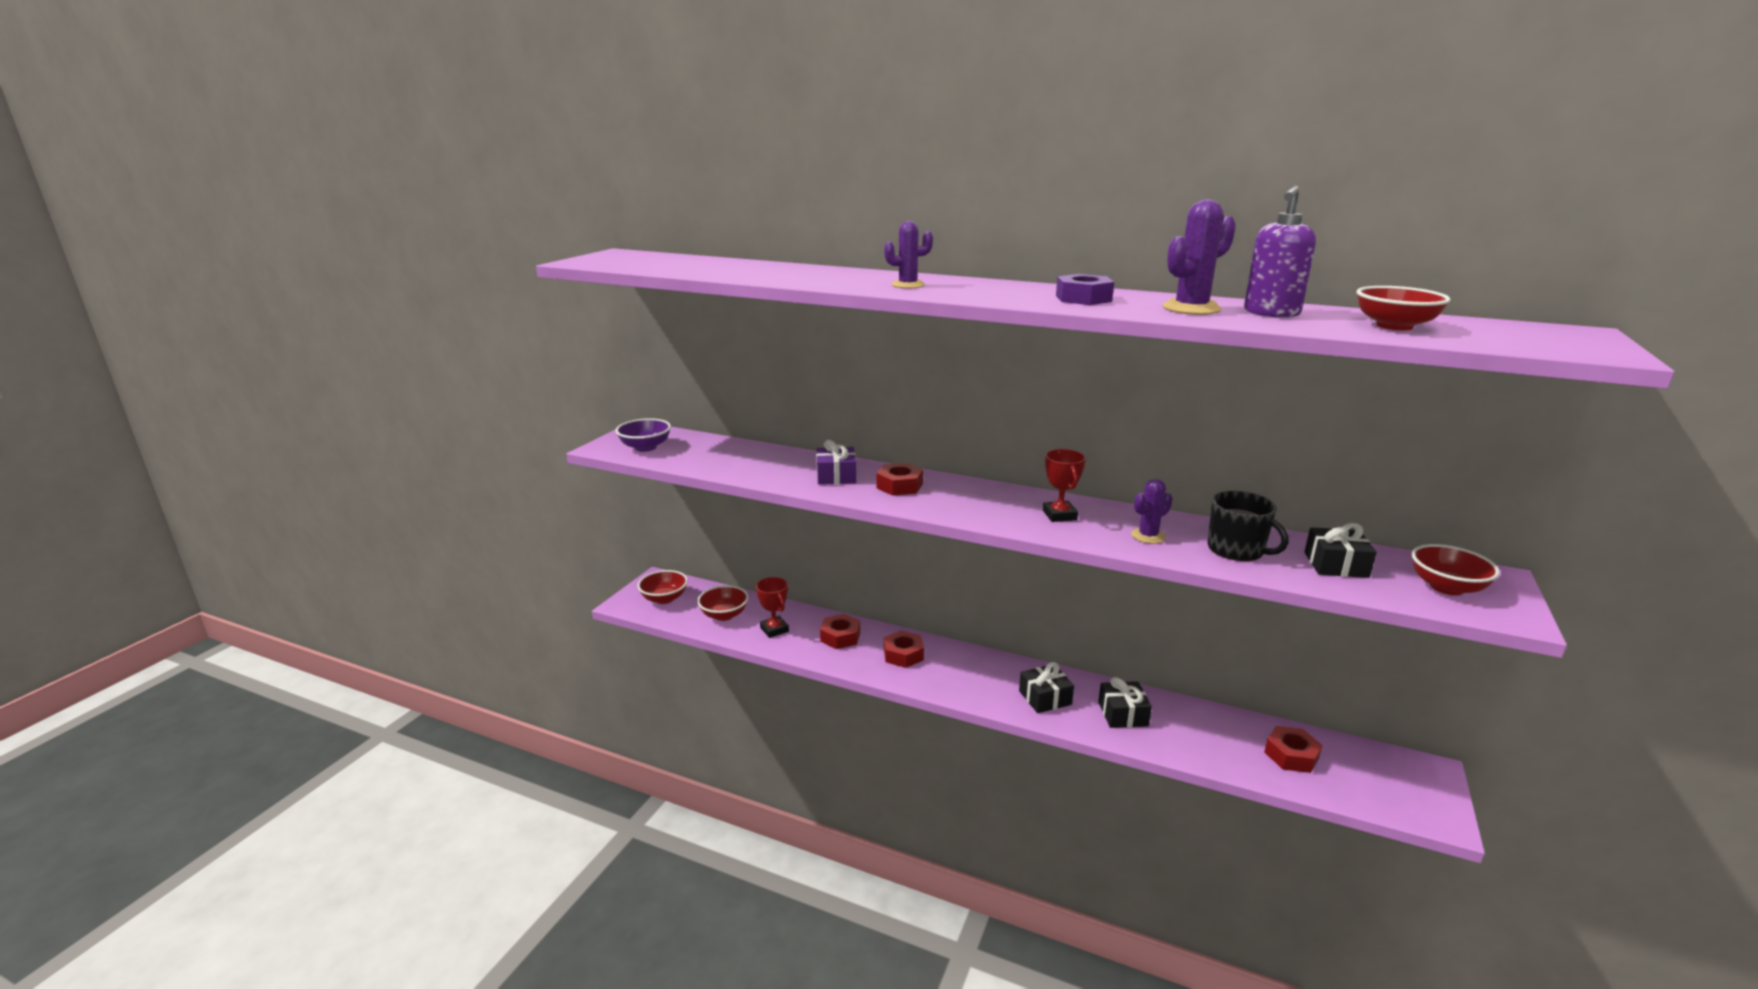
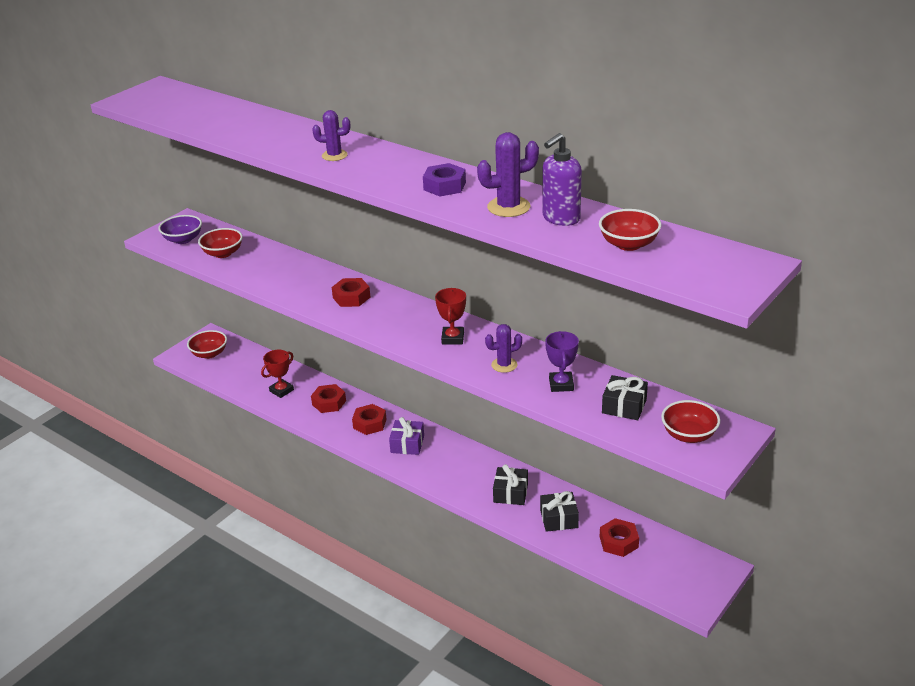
camera: 15 degrees right, 10 degrees up
(724, 615) = (249, 373): red bowl -> red bowl (223, 253)
(774, 629) = (281, 390): red trophy -> red trophy turned 60 degrees clockwise
(836, 476) = (309, 283): purple gift -> purple gift (407, 444)
(1045, 698) = (458, 472): black gift -> black gift (559, 519)
(1237, 550) = (561, 384): black mug -> purple trophy

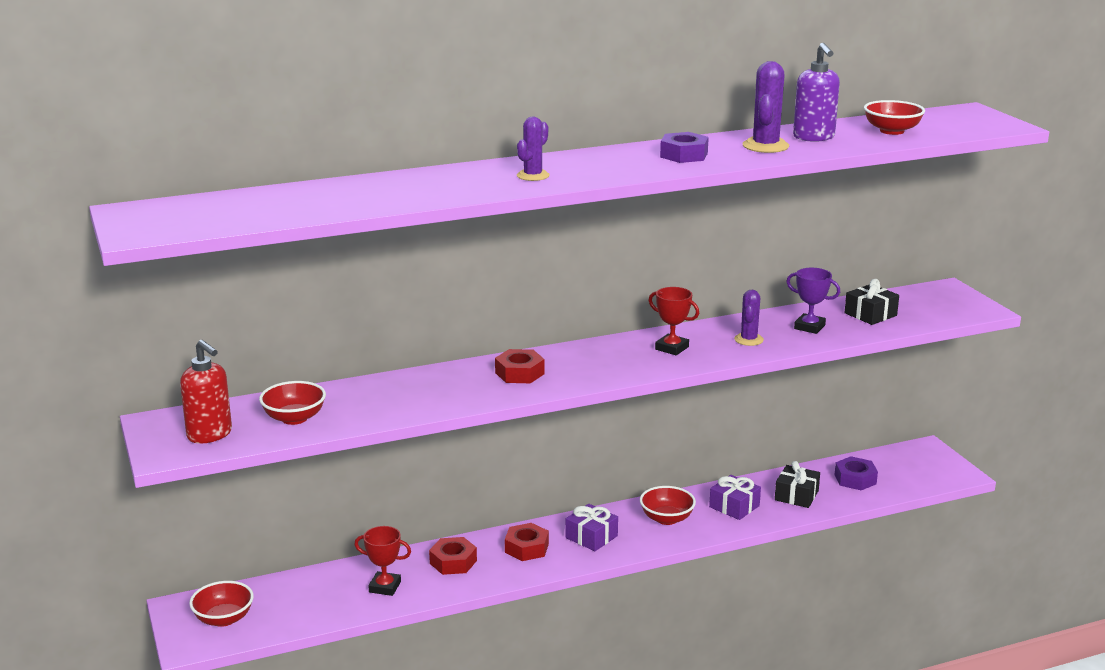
camera: 60 degrees left, 10 degrees down
(183, 239) = (210, 435): purple bowl -> red soap dispenser
(281, 390) = (385, 587): red trophy -> red trophy turned 60 degrees counterclockwise
(510, 493) = (734, 506): black gift -> purple gift
(618, 542) = (855, 479): red nut -> purple nut
(689, 435) = (936, 305): red bowl -> red bowl (666, 519)

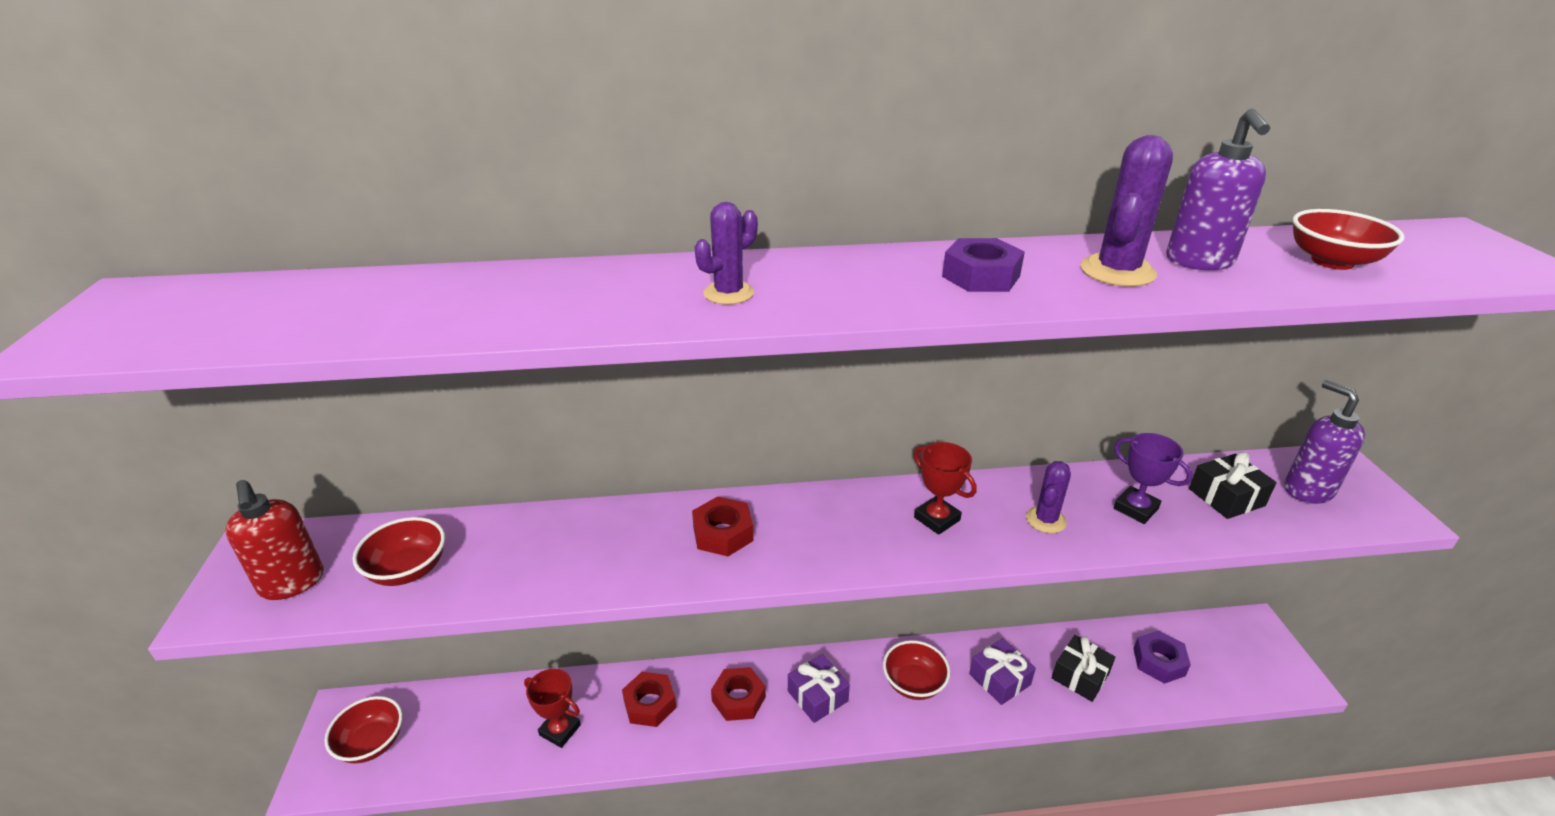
camera: 15 degrees right, 10 degrees up
(924, 305) = (1307, 490): none -> purple soap dispenser

